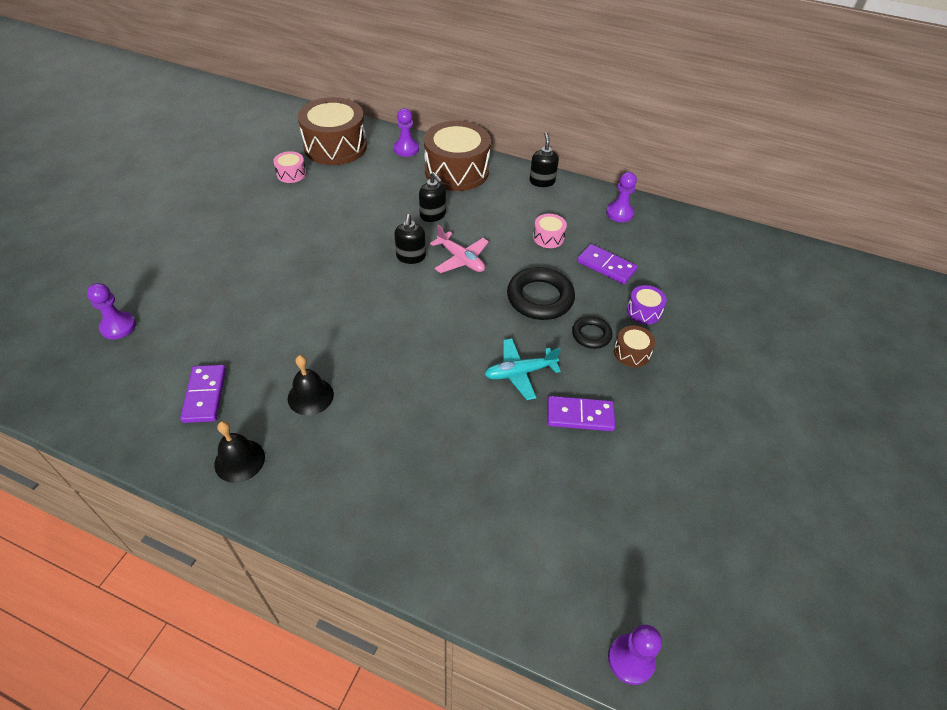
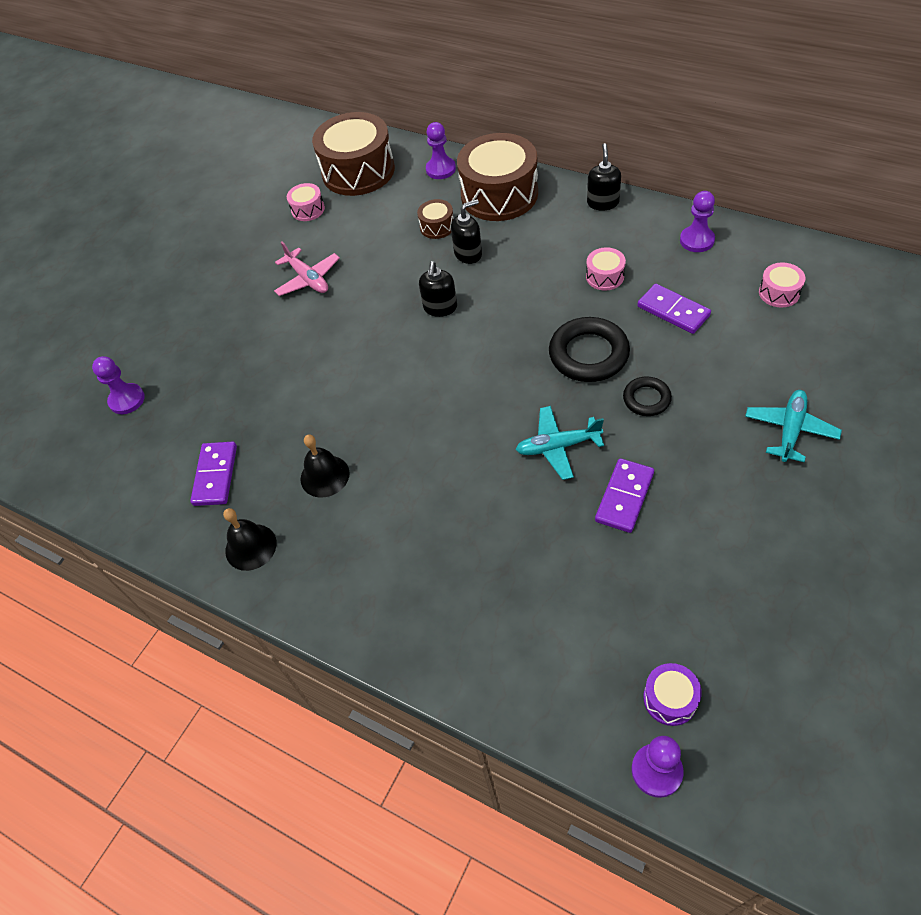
camera: 15 degrees right, 5 degrees up
(433, 215) = (468, 254): black soap dispenser -> black soap dispenser turned 90 degrees counterclockwise
(461, 259) = (498, 309): pink plane -> pink plane (308, 279)
(580, 415) = (624, 497): purple domino -> purple domino turned 75 degrees counterclockwise
(632, 352) = (694, 420): brown drum -> brown drum (437, 226)
(644, 311) = (714, 368): purple drum -> purple drum (670, 699)
(688, 255) = (779, 293): none -> pink drum
(710, 361) = (790, 430): none -> turquoise plane

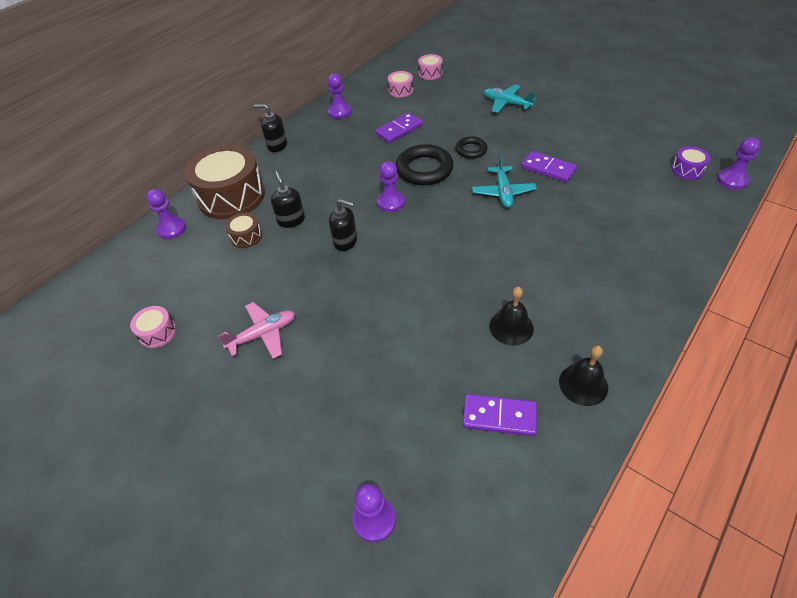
camera: 85 degrees left, 5 degrees down
(358, 171) = (128, 288): brown drum -> none
(514, 333) = (391, 202): none -> purple pawn
(605, 276) = (353, 153): pink drum -> pink drum (430, 73)

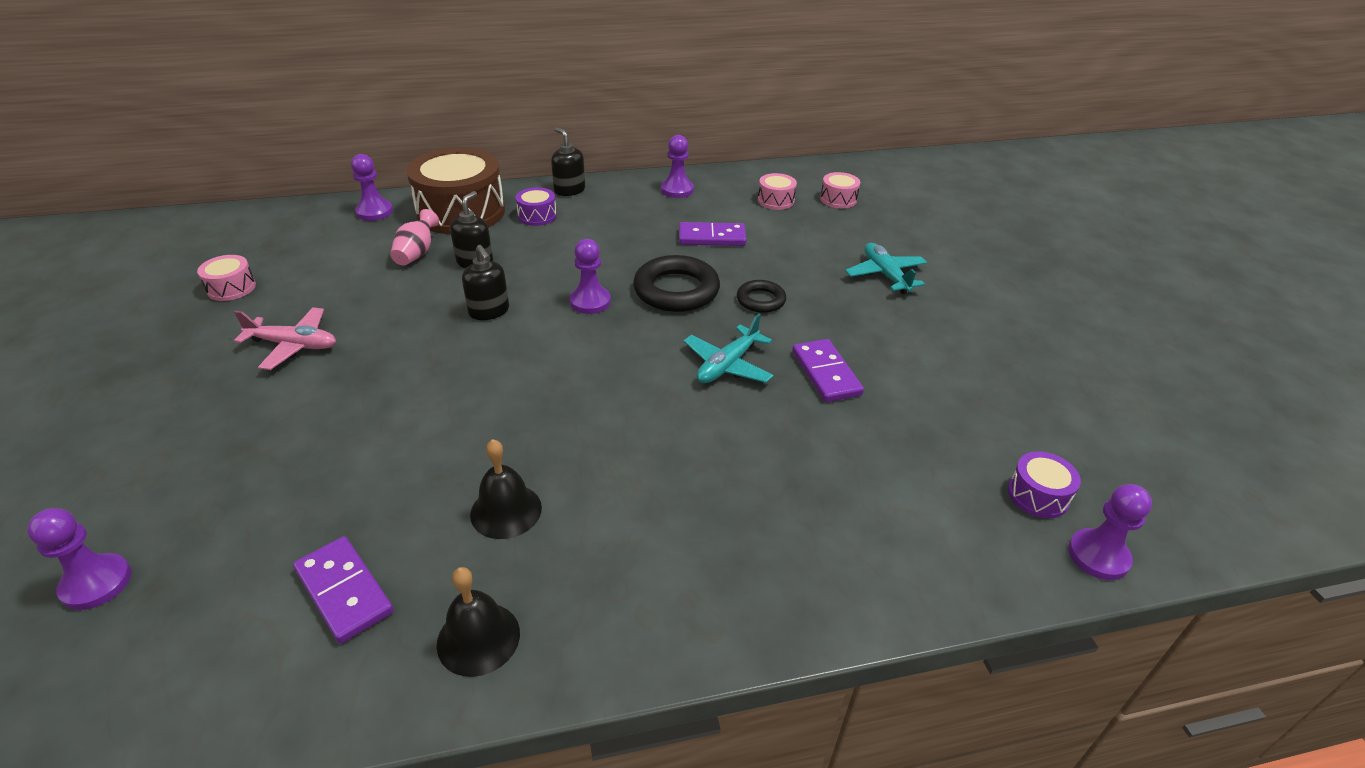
camera: 35 degrees right, 10 degrees down
(246, 236) = (417, 253): brown drum -> pink vase
(283, 172) = (537, 216): none -> purple drum

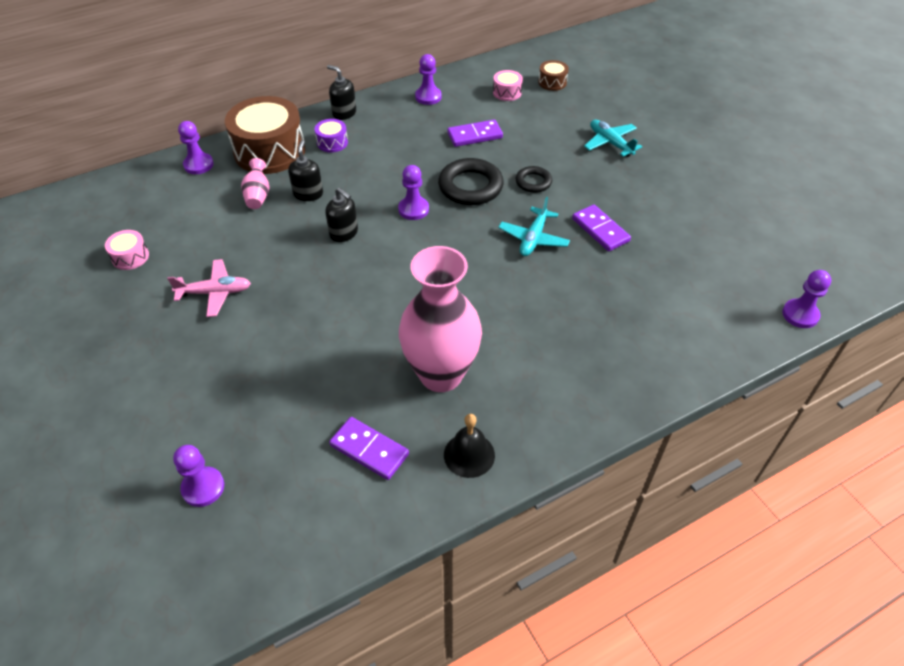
camera: 15 degrees left, 10 degrees up
(506, 510) = (441, 374): black bell -> pink vase
(838, 199) = (552, 82): pink drum -> brown drum
(1037, 495) = (756, 285): purple drum -> none

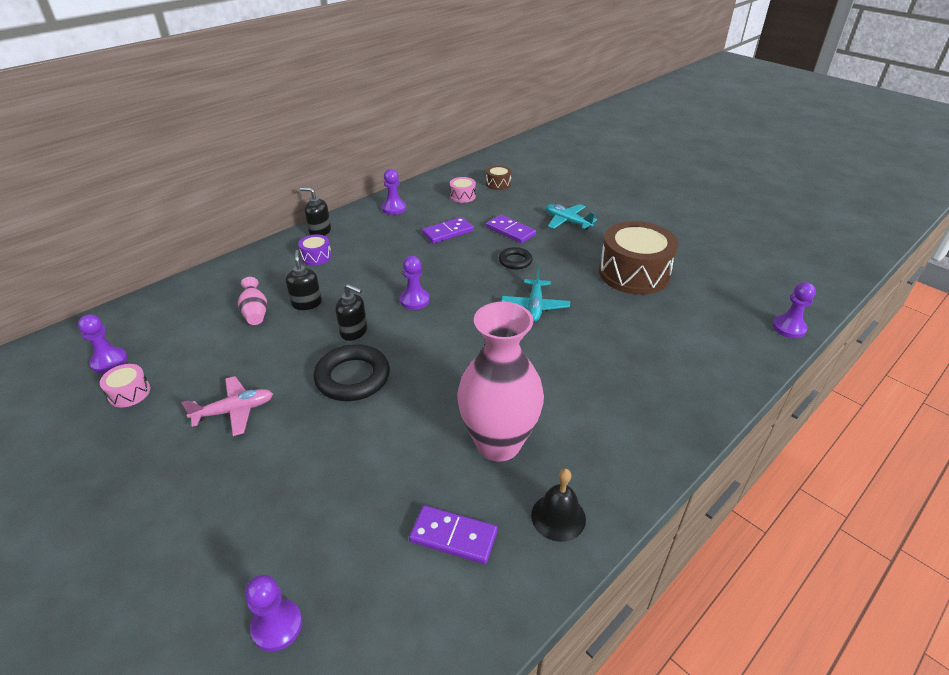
camera: 15 degrees left, 10 degrees down
(198, 165) = (185, 295): purple pawn -> purple pawn (109, 361)
(269, 151) = (256, 272): brown drum -> brown drum (634, 273)
(470, 186) = (460, 273): black ring -> black ring (352, 377)
(600, 230) = (590, 290): purple domino -> purple domino (510, 231)

